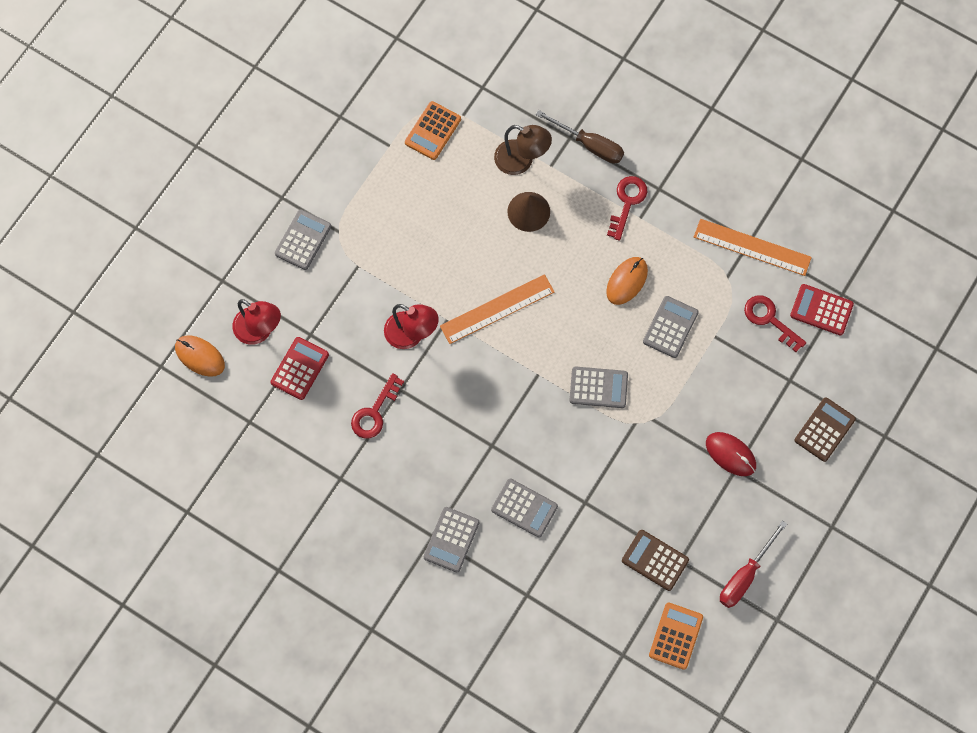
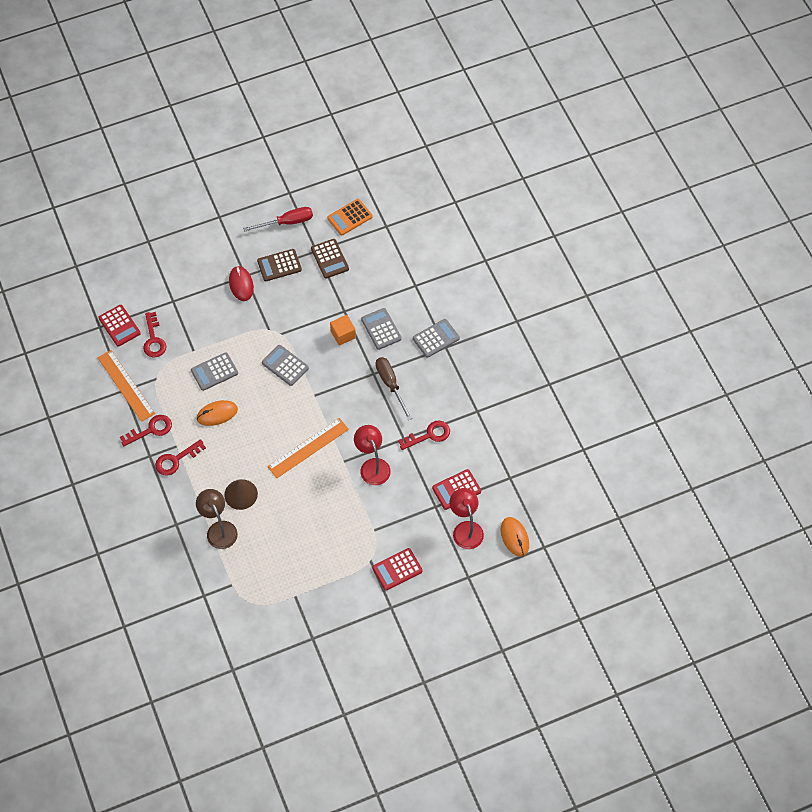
camera: 145 degrees left, 10 degrees down
(303, 240) = (397, 569): grey calculator -> red calculator
(433, 131) = (259, 587): orange calculator -> none
(497, 309) = (308, 448): orange ruler -> orange ruler turned 45 degrees counterclockwise
(563, 470) = (343, 335): none -> orange cube
(589, 145) = (168, 511): brown screwdriver -> brown screwdriver (390, 384)
(682, 217) = (151, 430): none -> red key
(824, 429) = (177, 264): brown calculator -> brown calculator (279, 265)

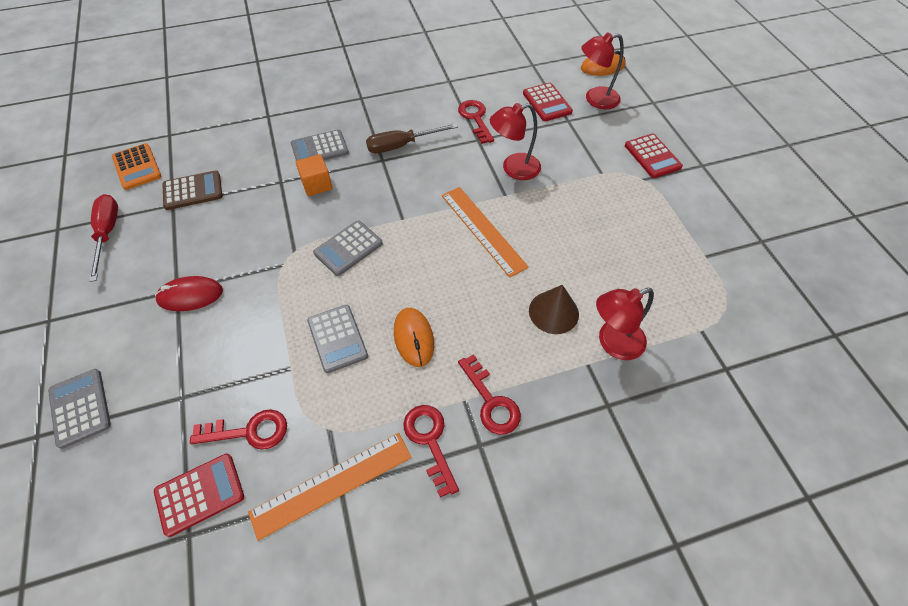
camera: 85 degrees left, 5 degrees down
(219, 529) = (613, 343): brown lamp -> red lamp
(279, 265) = (178, 246): brown calculator -> none
(436, 338) = (347, 104): grey calculator -> grey calculator (80, 408)

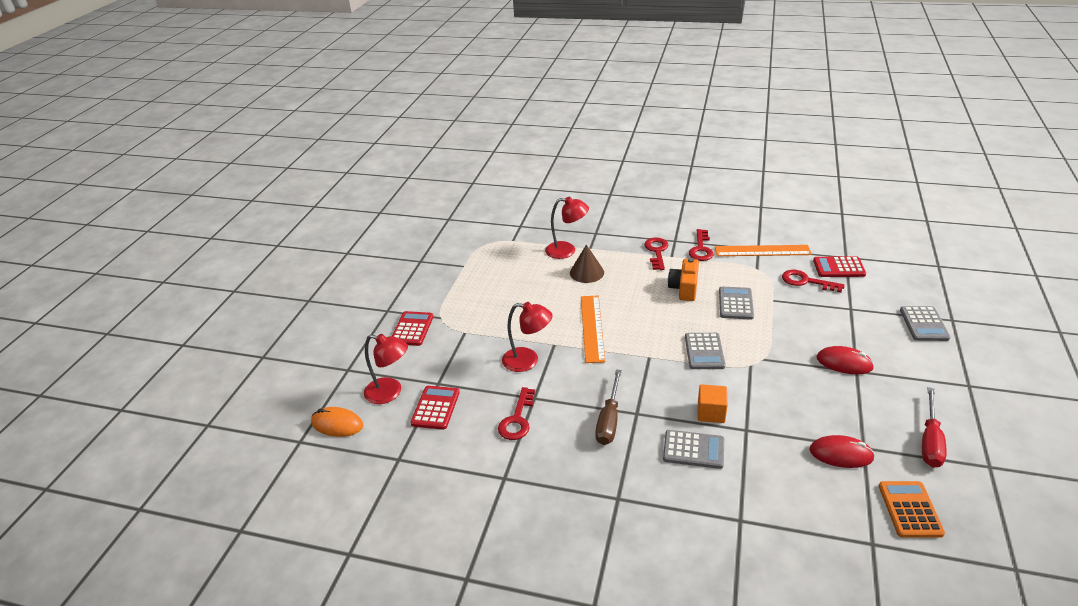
camera: 145 degrees left, 20 degrees down
(193, 191) = (841, 454): brown calculator -> red mouse
(348, 248) = (704, 351): grey calculator -> grey calculator turned 105 degrees clockwise
(401, 145) = (609, 420): brown screwdriver -> brown screwdriver turned 90 degrees clockwise
(414, 338) = (684, 288): orange mouse -> orange camera

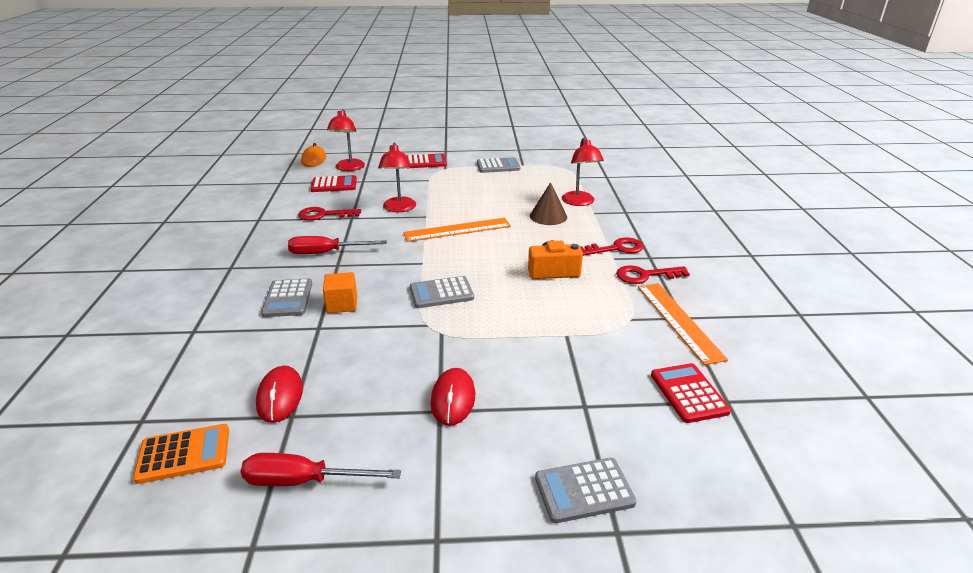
camera: 70 degrees right, 5 degrees down
(609, 420) = (326, 253): brown screwdriver -> red screwdriver
(735, 303) = (542, 307): grey calculator -> grey calculator (498, 166)
(806, 281) = (628, 362): red key -> none

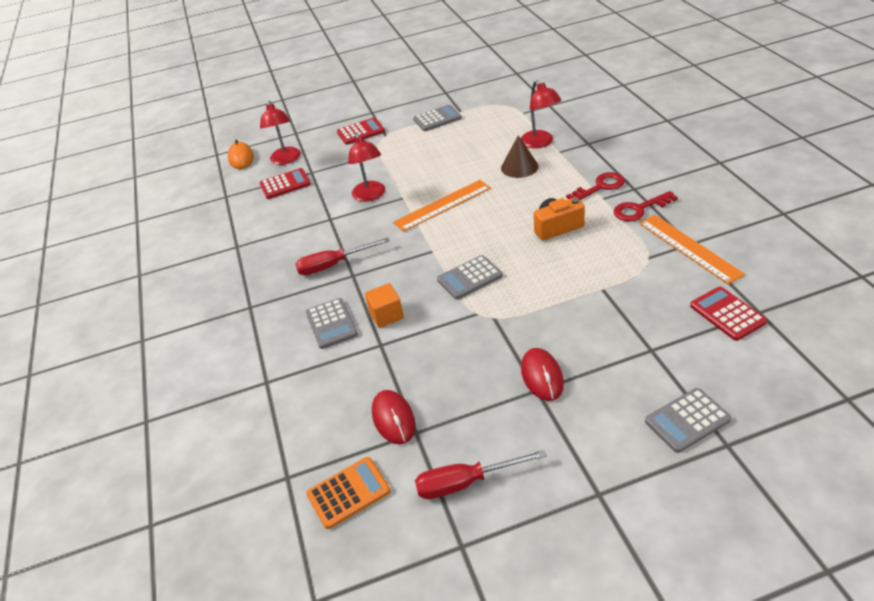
camera: 10 degrees left, 10 degrees up
(324, 215) = (300, 223): red key -> none

